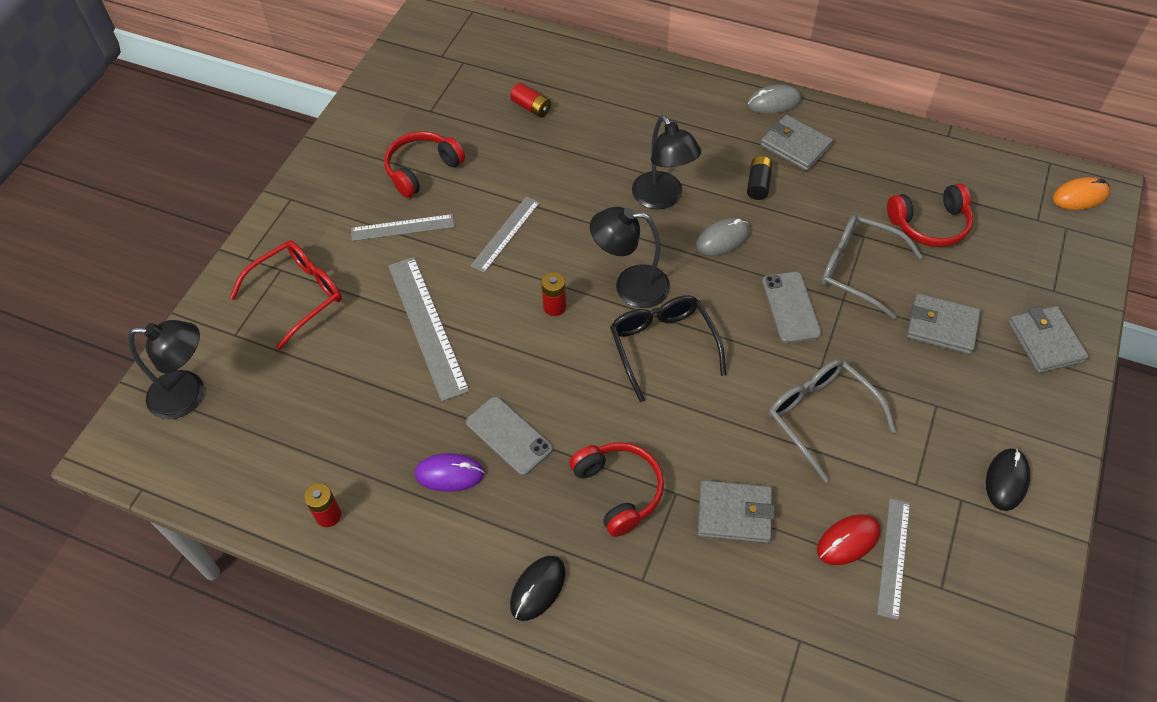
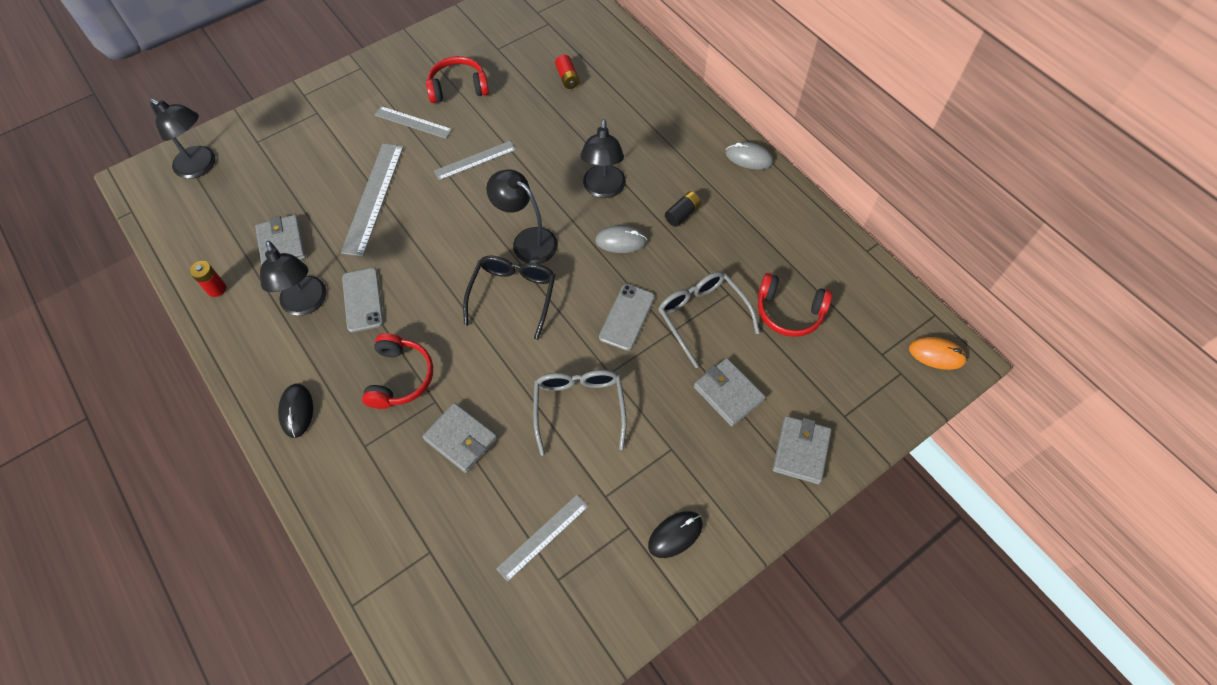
camera: 30 degrees right, 5 degrees up
(298, 295) = (313, 135): red glasses -> none
(449, 474) = (306, 304): purple mouse -> black lamp
(538, 589) = (296, 411): black mouse -> black mouse turned 75 degrees counterclockwise
(554, 307) = (464, 228): red battery -> none
(795, 146) = (736, 199): grey wallet -> grey wallet (282, 244)
(848, 541) = (521, 505): red mouse -> none

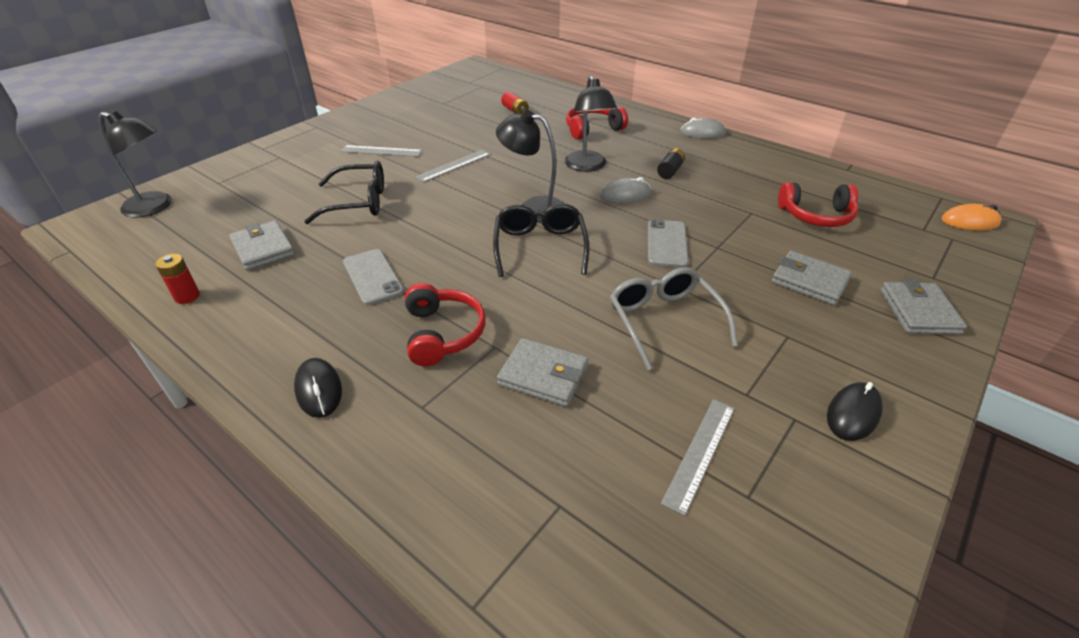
camera: 15 degrees left, 20 degrees down
(306, 304) = (305, 291): black lamp -> none
(373, 198) = (358, 202): grey ruler -> black glasses
(458, 88) = (417, 127): red headphones -> red headphones (592, 129)
(702, 316) = (739, 231): grey glasses -> none

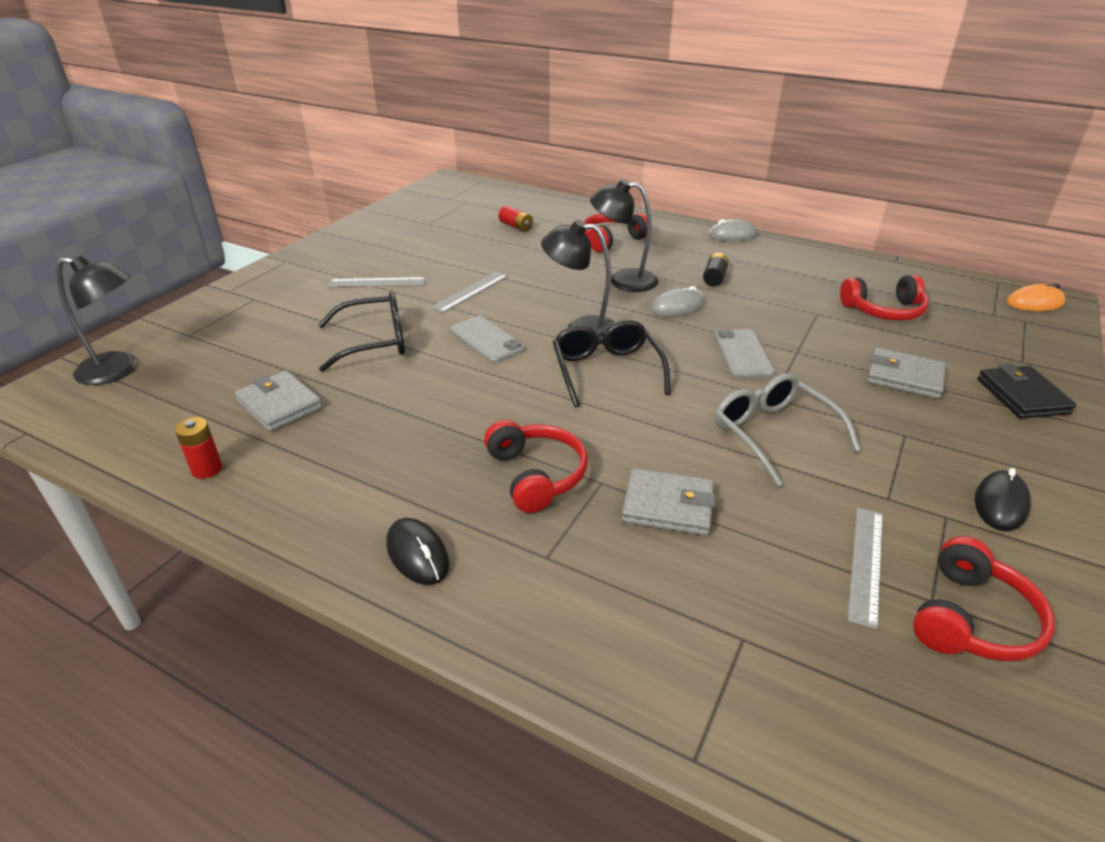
camera: 10 degrees left, 5 degrees down
(373, 277) = (427, 422): grey phone -> grey phone (486, 340)
(587, 166) = (623, 280): black lamp -> black lamp turned 120 degrees clockwise
(779, 520) = (972, 619): none -> red headphones
(918, 312) = (1022, 396): grey wallet -> black wallet

